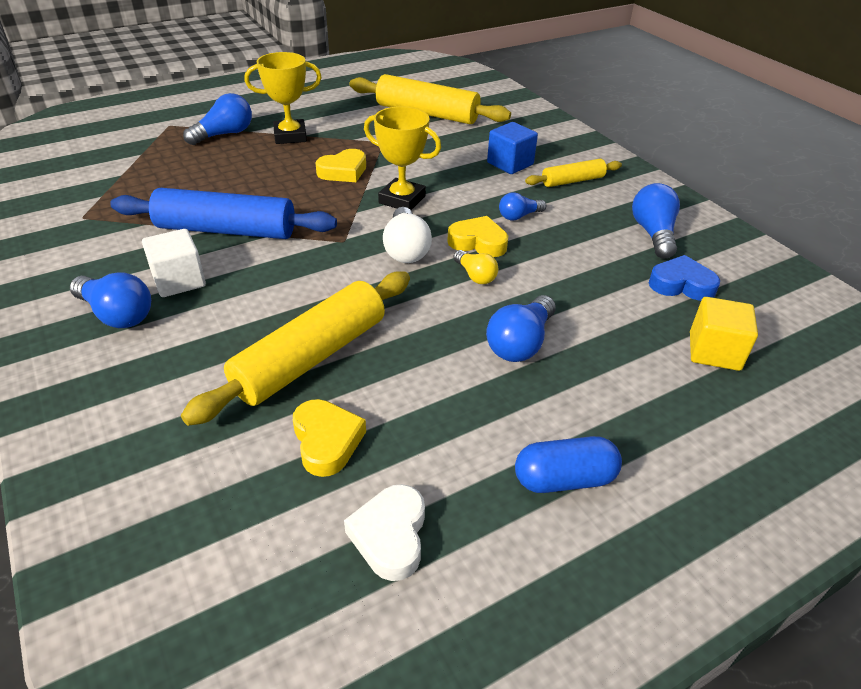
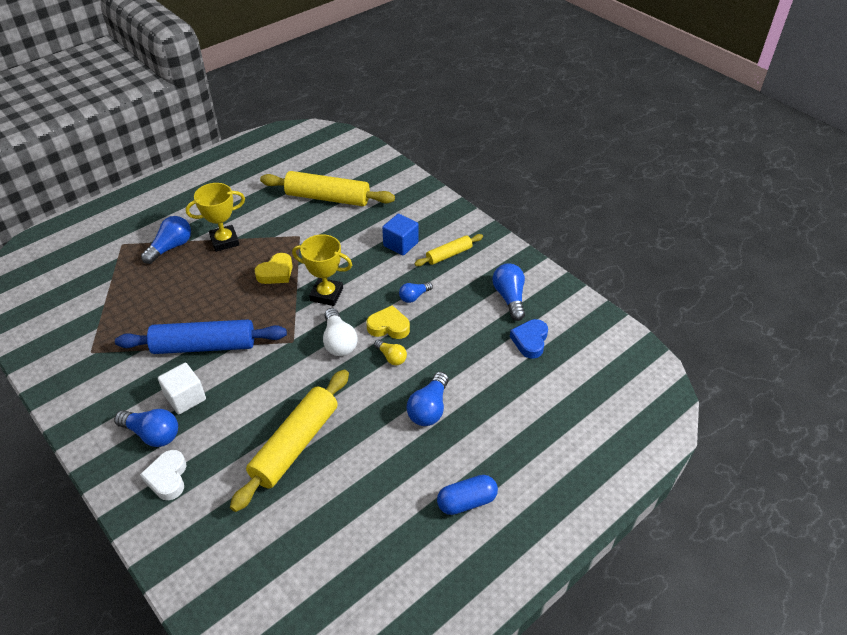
camera: 10 degrees left, 5 degrees up
(327, 441) = (321, 503): yellow heart -> none
(390, 536) = (372, 556): white heart -> white heart (167, 478)
(681, 284) = (530, 341): blue heart -> blue heart turned 75 degrees counterclockwise
(714, 351) = (552, 393): yellow cube -> none

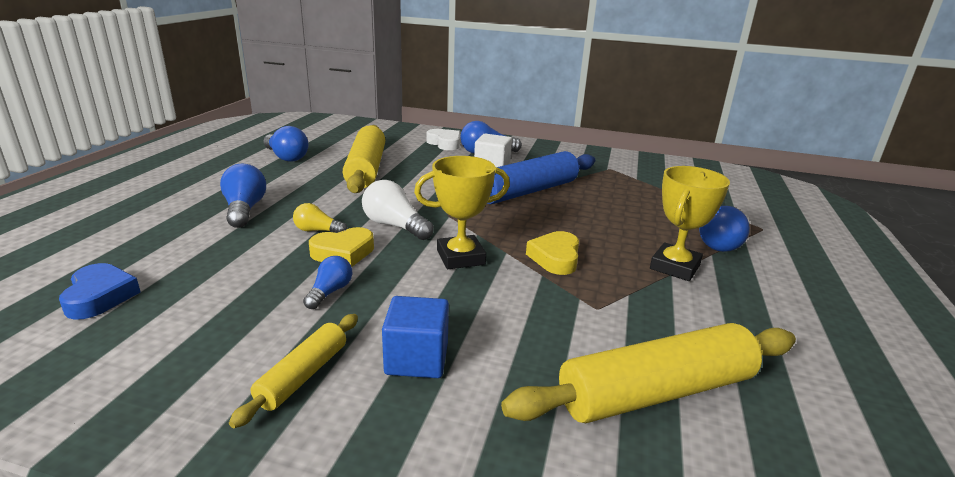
camera: 145 degrees right, 20 degrees down
(466, 501) = (180, 177): blue capsule -> none
(509, 298) = (143, 343): blue light bulb -> blue light bulb (286, 157)

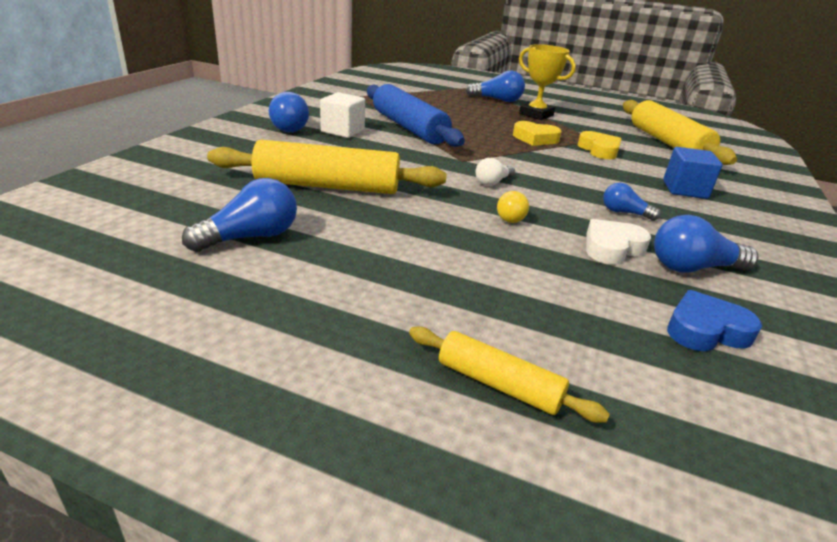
camera: 85 degrees left, 5 degrees up
(244, 210) = (462, 260): blue light bulb -> blue light bulb (692, 268)
(303, 375) = (730, 223): yellow rolling pin -> yellow rolling pin (498, 384)
(343, 253) = (555, 206): yellow heart -> yellow heart (599, 150)
(395, 226) = (493, 182): white light bulb -> white light bulb, size x0.62
(445, 143) = (245, 140): white heart -> white heart (612, 248)
(460, 257) = (546, 165): yellow trophy -> none

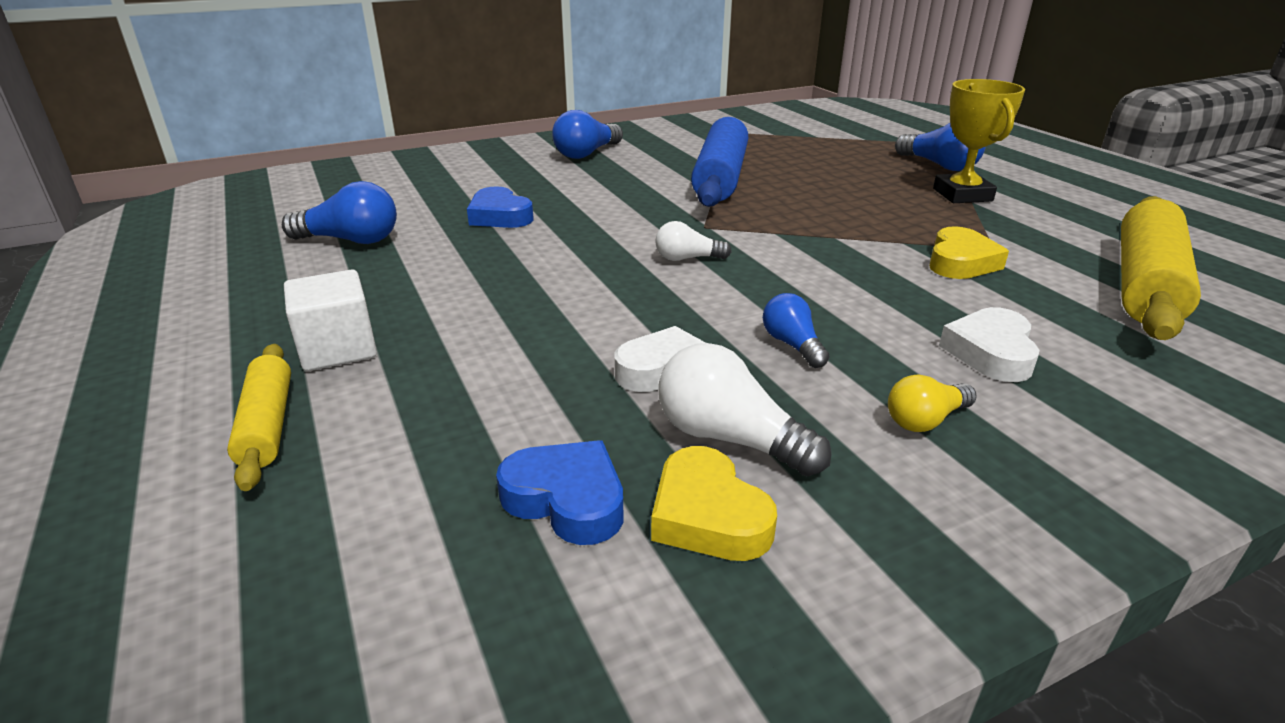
camera: 45 degrees right, 0 degrees up
(327, 186) = (500, 216): yellow rolling pin -> blue heart
(342, 131) = (632, 167): white cube -> white cube (338, 349)
(512, 216) = (623, 299): yellow light bulb -> yellow light bulb (925, 420)
(535, 138) = (879, 224): yellow heart -> yellow heart (708, 515)
(684, 189) = (990, 352): blue cube -> white heart
(692, 268) = (729, 438): blue light bulb -> white light bulb

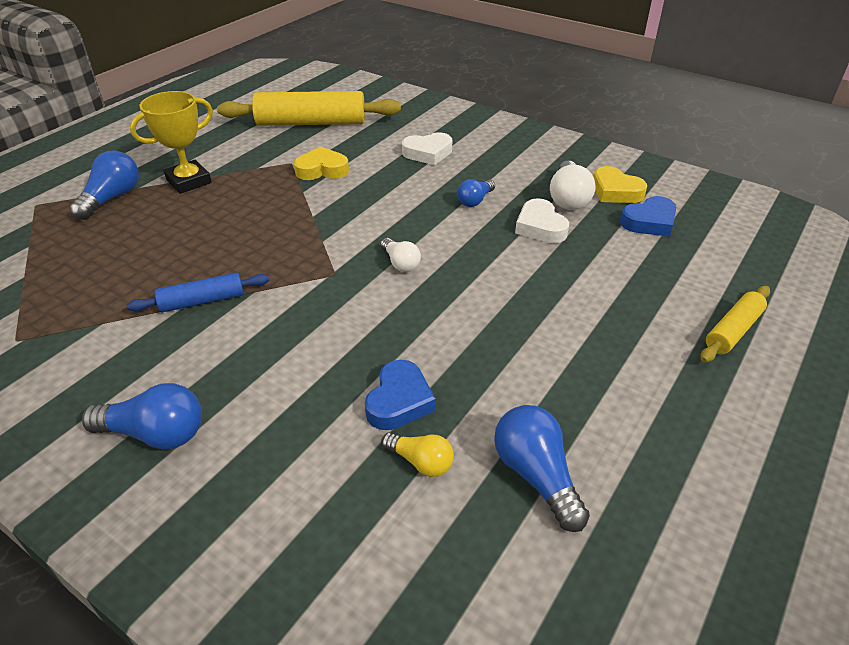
camera: 120 degrees left, 10 degrees up
(338, 349) = (660, 353): white cube -> none
(567, 499) = (649, 222): blue heart -> blue heart turned 120 degrees counterclockwise
(708, 515) = (615, 191): yellow heart -> yellow heart turned 105 degrees clockwise
(720, 177) = (202, 301): blue rolling pin -> blue rolling pin, size x0.54
(925, 420) = (502, 161): yellow light bulb -> yellow light bulb (420, 462)

